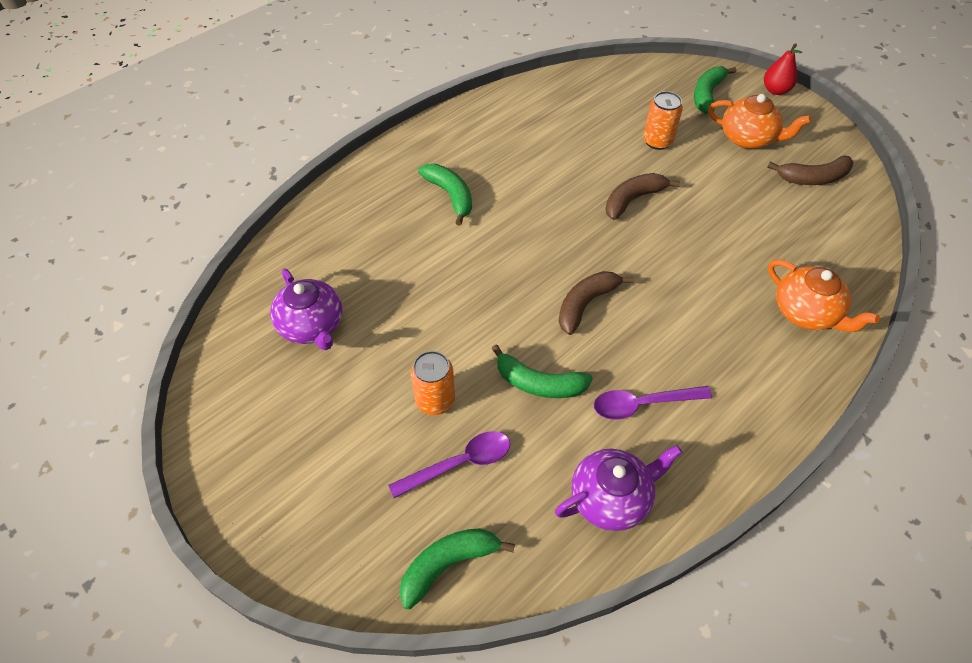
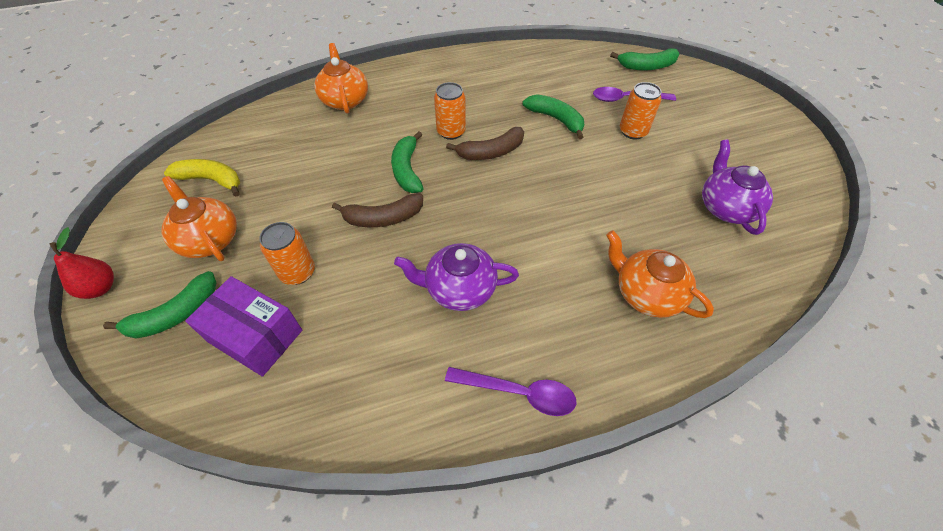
camera: 155 degrees left, 0 degrees up
(380, 216) = (646, 293): none -> orange teapot
(450, 196) = (560, 290): green banana -> green banana (407, 170)
(611, 498) = (544, 63): purple teapot -> purple teapot (459, 289)
(642, 404) = (496, 91): purple spoon -> purple spoon (518, 393)
(643, 102) = (255, 336): none -> purple box
(648, 314) = (451, 132): none -> orange can
(813, 178) = (211, 180): brown banana -> yellow banana

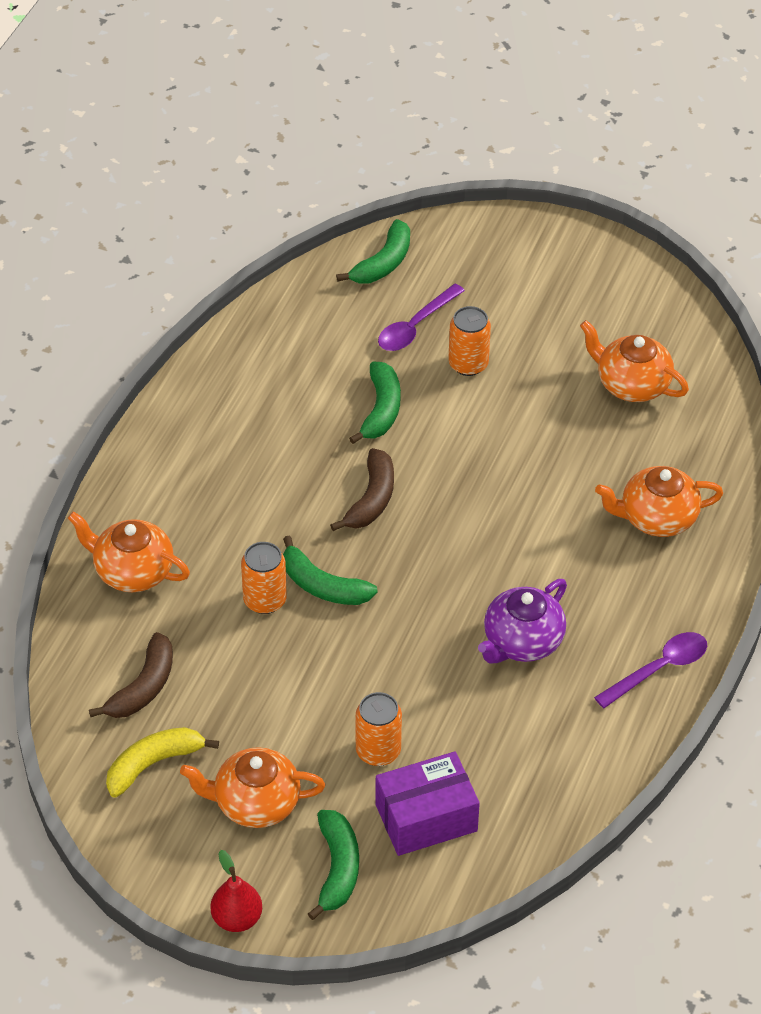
camera: 50 degrees left, 5 degrees down
(383, 218) = (373, 646): brown banana -> brown banana (143, 687)
(451, 132) = (301, 511): orange can -> orange can (265, 600)
(556, 119) = (381, 410): green banana -> green banana turned 105 degrees clockwise
(726, 208) = (631, 384): purple teapot -> orange teapot

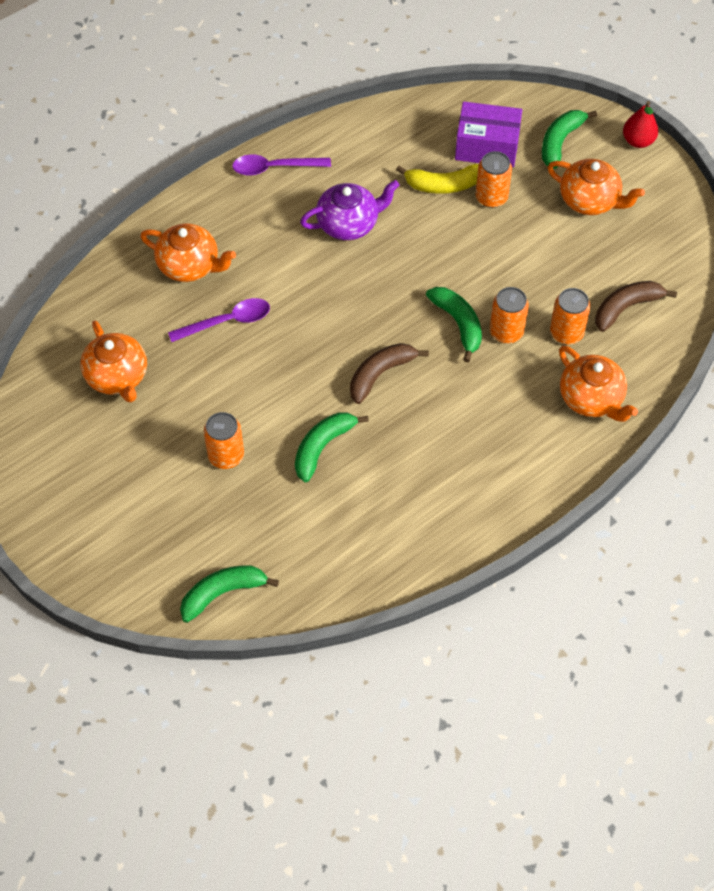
camera: 150 degrees left, 10 degrees up
(153, 764) = (644, 253): yellow banana -> yellow banana (443, 185)
(197, 628) = (566, 333): none -> orange can
(415, 326) = (241, 513): purple spoon -> purple spoon (227, 322)

